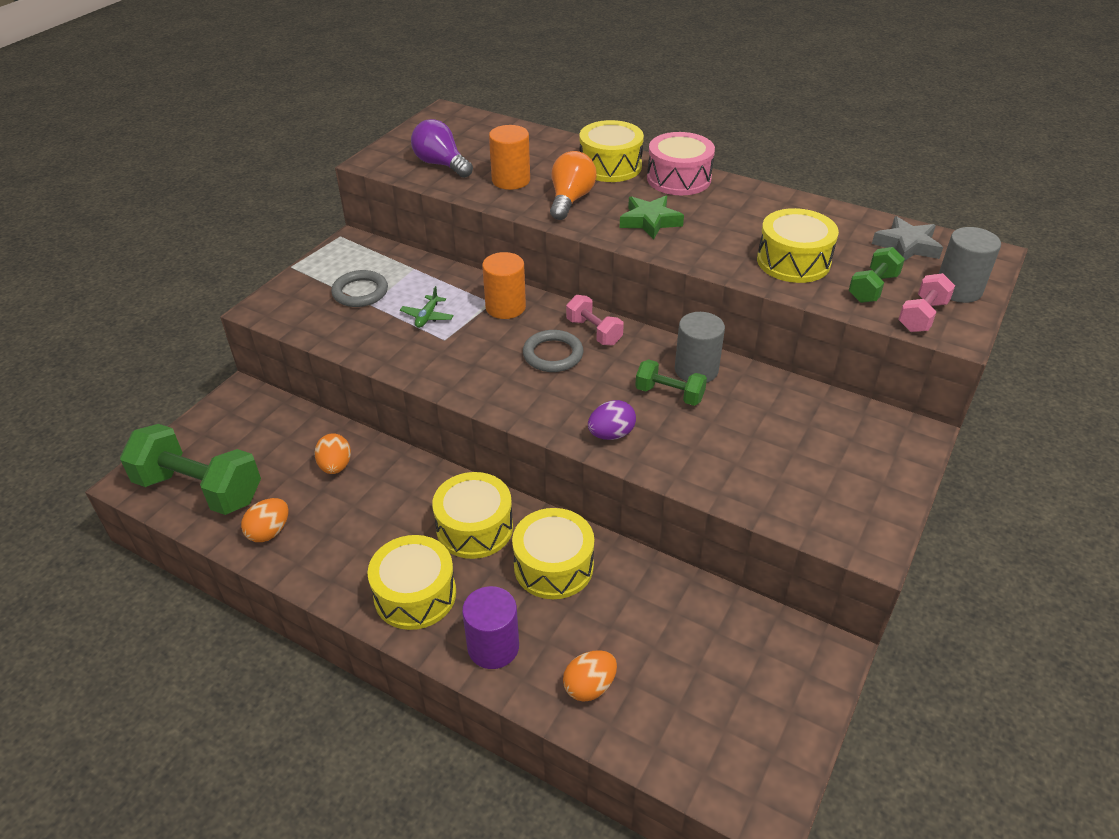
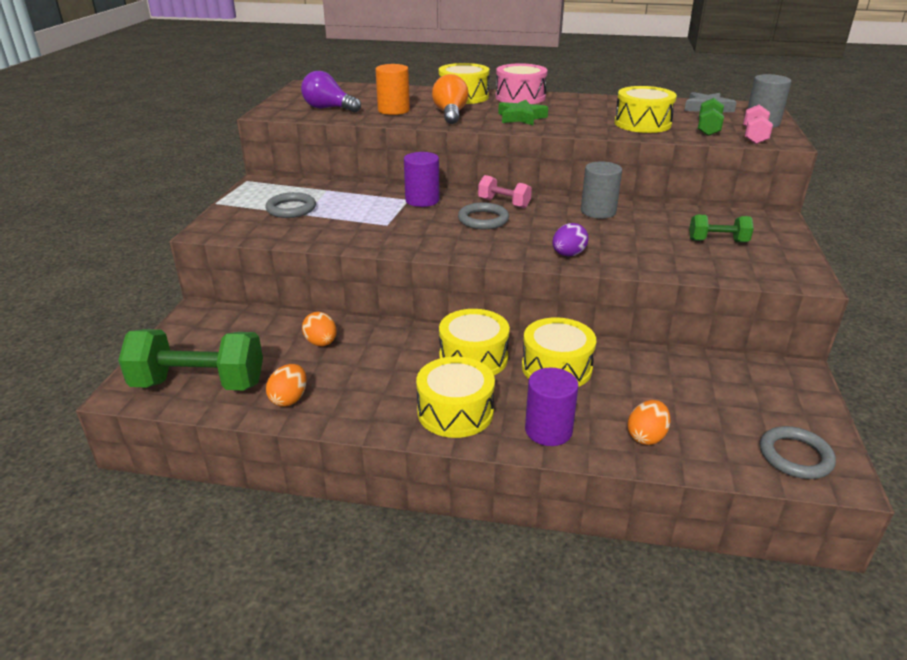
camera: 20 degrees left, 10 degrees down
(427, 316) = (361, 214): green plane -> none
(505, 307) = (422, 200): orange cylinder -> purple cylinder
(669, 394) = (591, 227): green dumbbell -> green dumbbell (717, 241)
(735, 764) = (795, 456): none -> grey ring

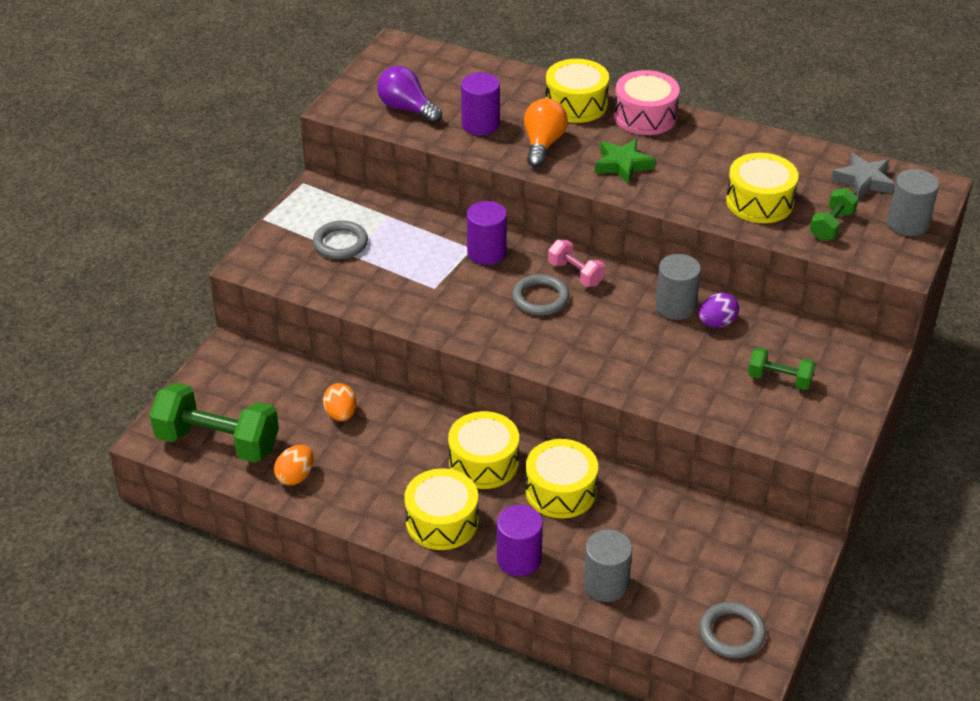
camera: 15 degrees right, 10 degrees up
(393, 110) = (480, 124): orange cylinder -> purple cylinder
(568, 254) = (605, 370): purple egg -> purple egg (717, 323)
(646, 436) = (606, 584): orange egg -> grey cylinder
(754, 136) = (874, 251): pink dumbbell -> none

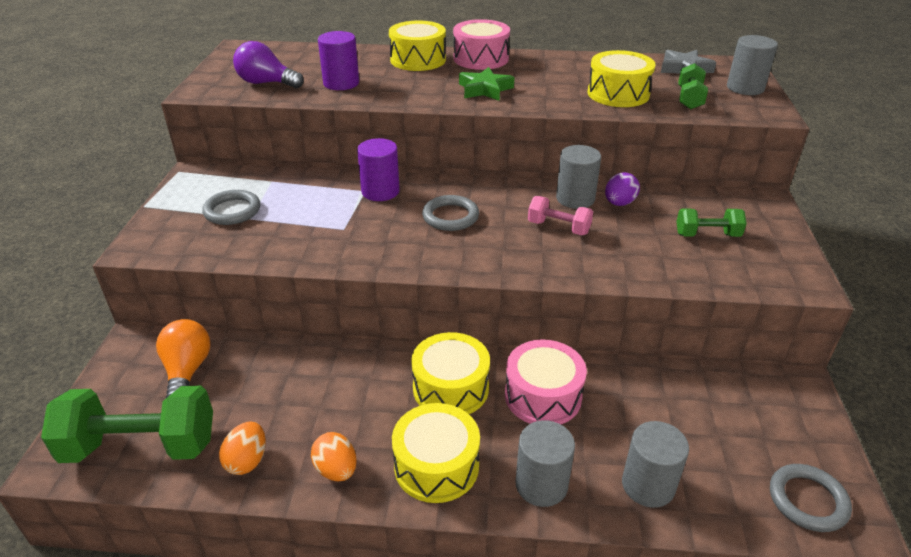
camera: 20 degrees left, 5 degrees down
(341, 414) = (278, 378): orange egg -> orange egg (336, 470)
(519, 559) = (541, 484): purple cylinder -> grey cylinder
(543, 144) = (405, 87): orange light bulb -> orange light bulb (187, 371)
(560, 491) = (543, 396): yellow drum -> pink drum
(575, 274) = (471, 192): pink dumbbell -> pink dumbbell (558, 228)

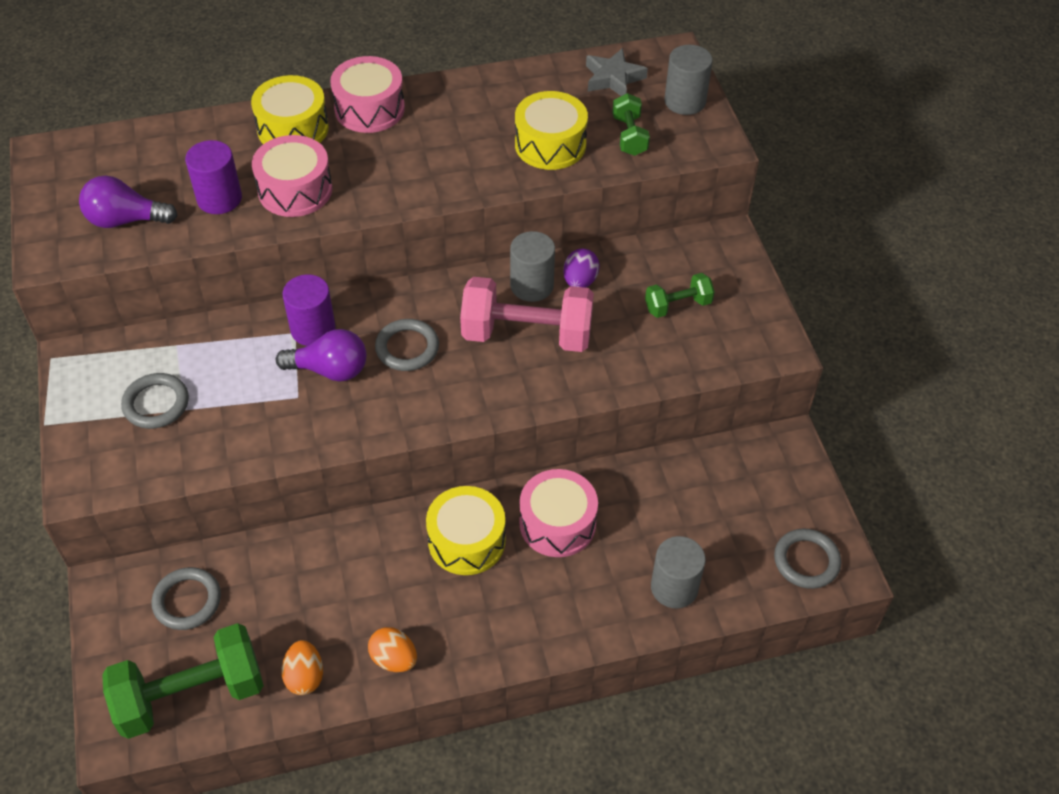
camera: 20 degrees left, 15 degrees up
(187, 371) = (187, 601): orange light bulb -> grey ring
(379, 217) = (330, 370): none -> purple light bulb
(400, 87) = (295, 190): none -> pink drum
(436, 466) = (484, 626): yellow drum -> none
(485, 89) = (397, 171): green star -> none
(541, 484) = (583, 615): grey cylinder -> none
(558, 228) = (527, 334): pink dumbbell -> pink dumbbell, size x1.94

